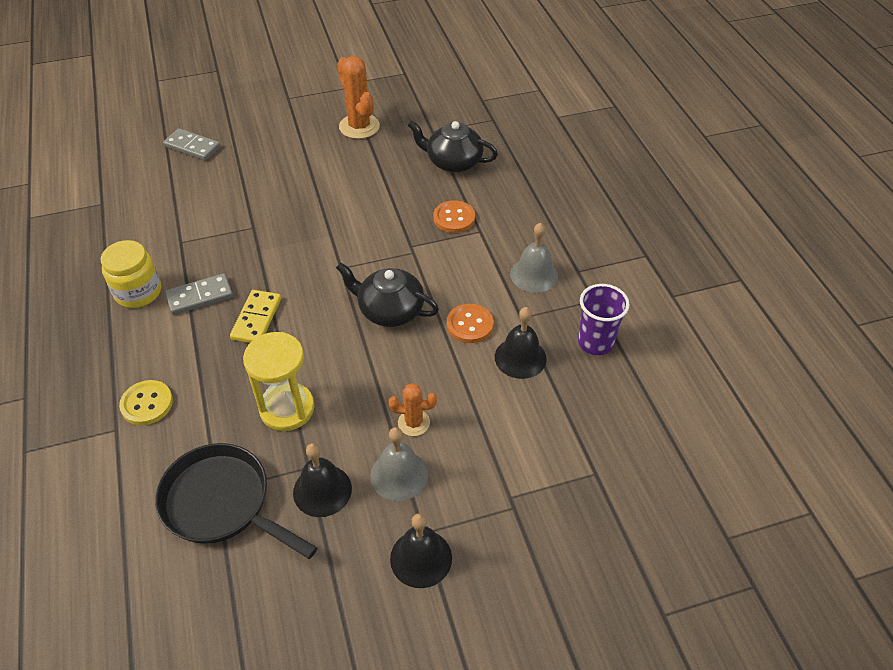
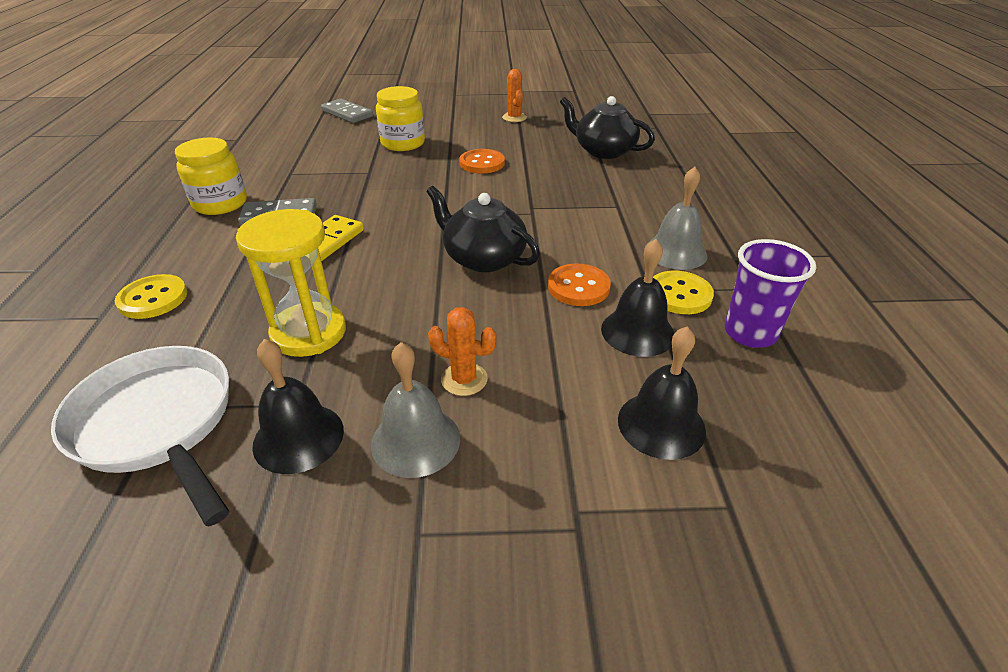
camera: 15 degrees right, 10 degrees down
(222, 503) = (158, 424): black pan -> white pan
(267, 182) = (403, 143): none -> yellow jar
(359, 126) = (514, 118): orange cactus -> orange cactus, size x0.58
(421, 558) = (396, 575): black bell -> black bell (661, 424)
(454, 218) = (590, 192): orange button -> orange button (482, 163)
(543, 317) = (679, 294): none -> yellow button

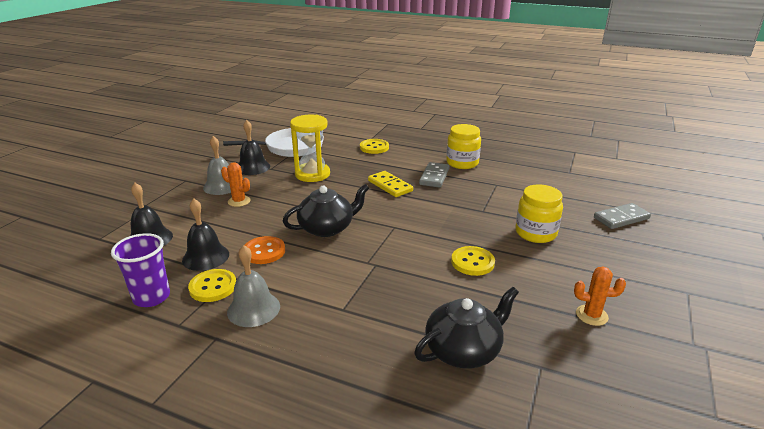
camera: 115 degrees right, 10 degrees down
(464, 379) = (239, 201): orange cactus -> orange cactus turned 75 degrees clockwise
(482, 163) = (472, 262): orange button -> yellow button

